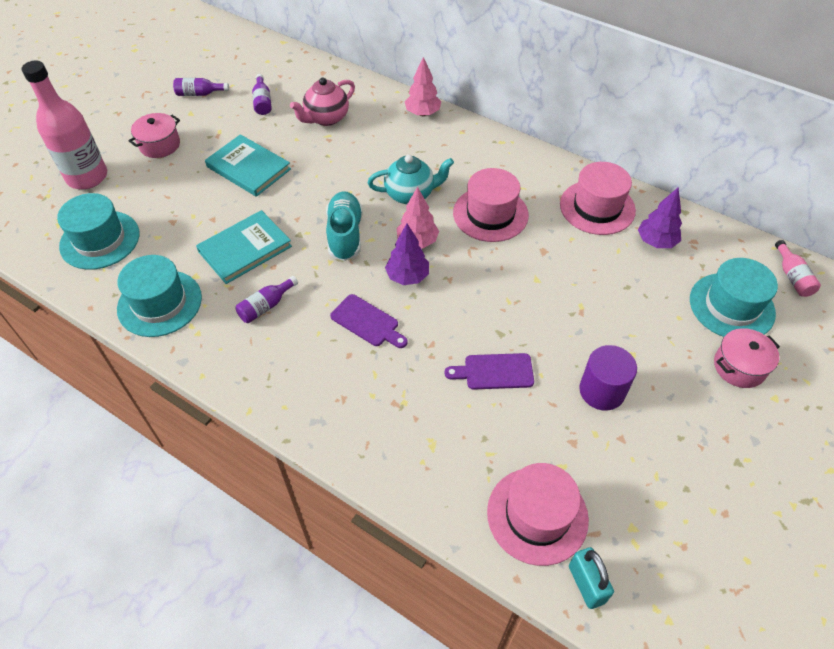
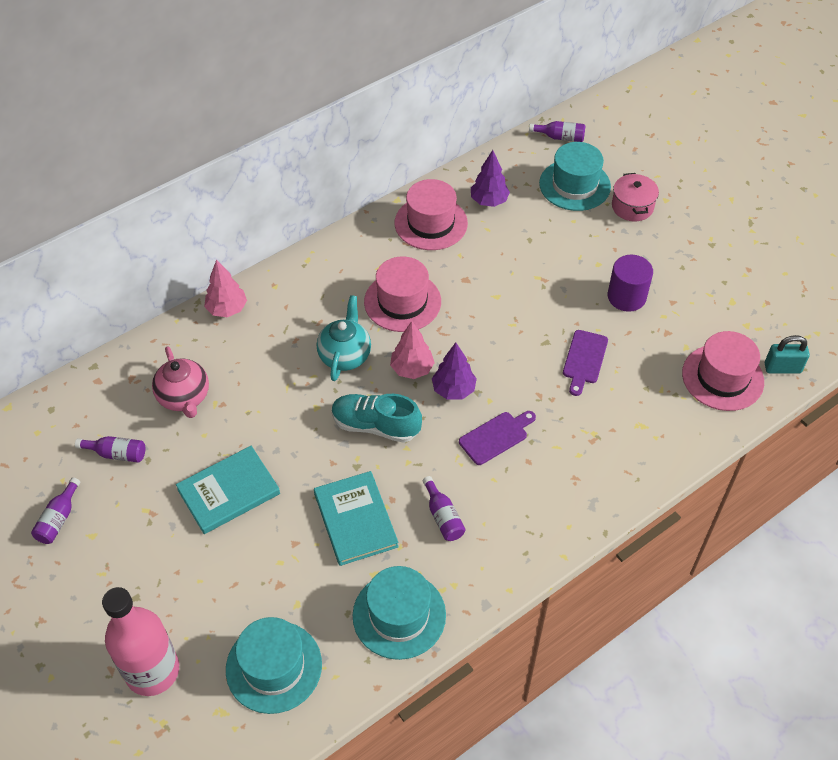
camera: 70 degrees left, 0 degrees up
(160, 145) = (135, 579): pink pot -> none
(792, 277) = (560, 137): pink bottle -> purple bottle

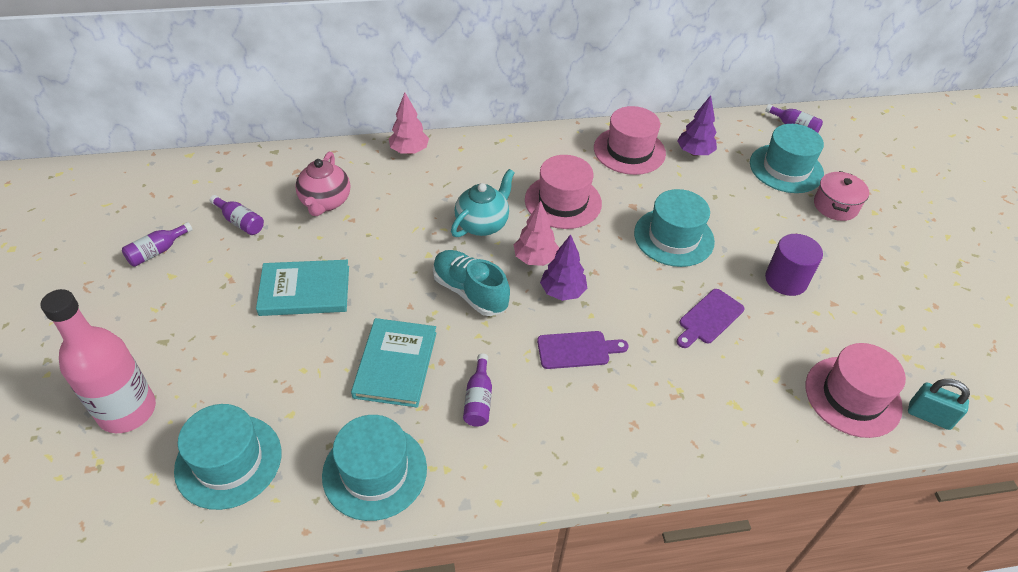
camera: 25 degrees right, 5 degrees down
(516, 296) = (673, 237): none -> turquoise hat

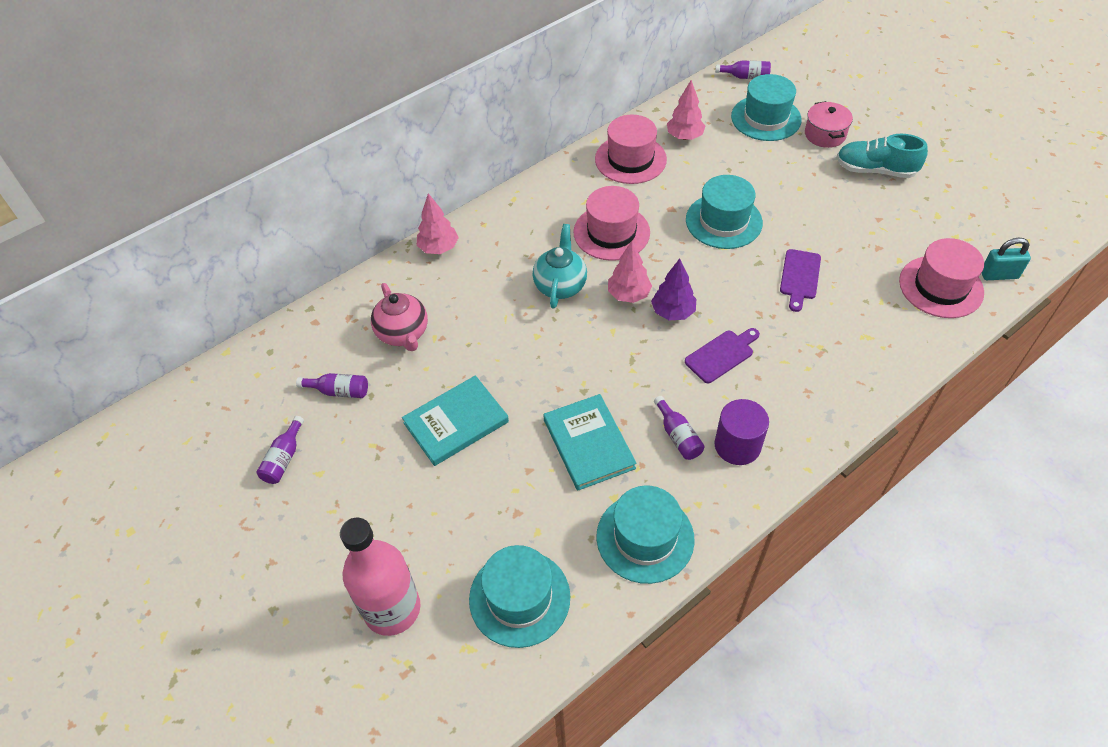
camera: 25 degrees left, 5 degrees up
(470, 292) = (598, 350): turquoise shoe -> turquoise shoe (875, 170)
(694, 153) = (684, 137): purple tree -> pink tree
(786, 280) = (832, 216): purple cylinder -> purple cylinder (737, 445)

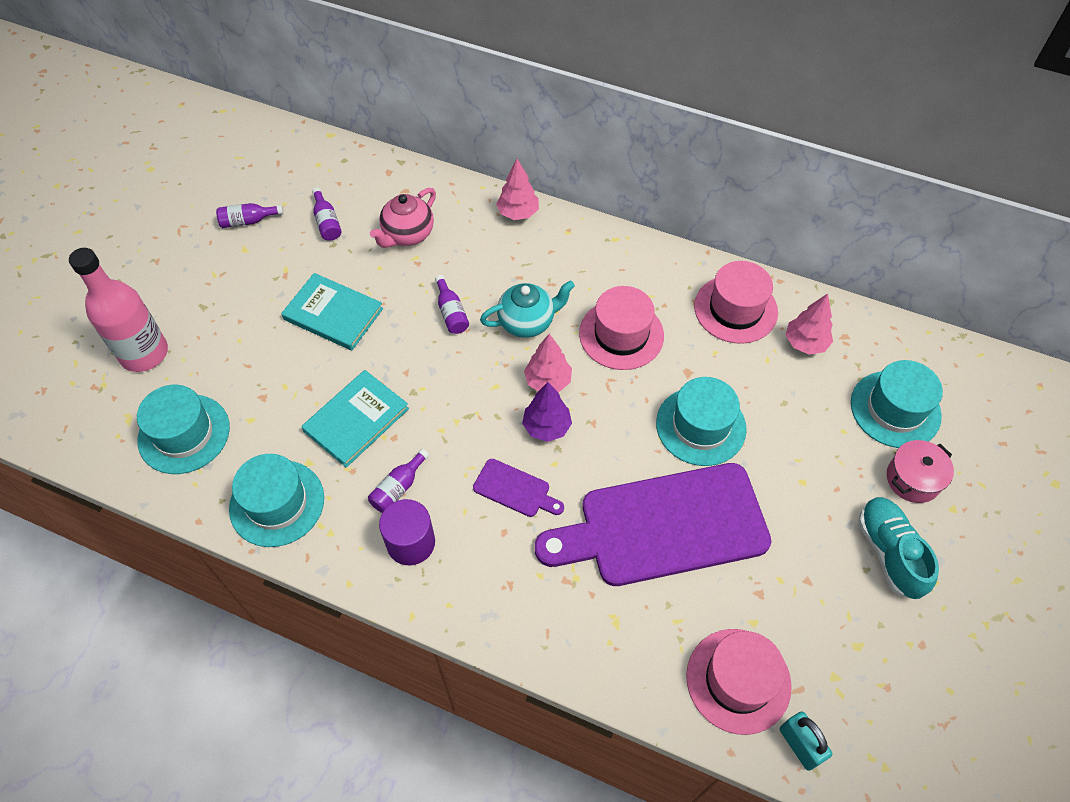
camera: 60 degrees right, 5 degrees up
(745, 77) = (952, 364): purple bottle -> purple bottle (451, 313)
(800, 277) = (663, 526): purple cutting board -> purple cutting board, size x2.43

